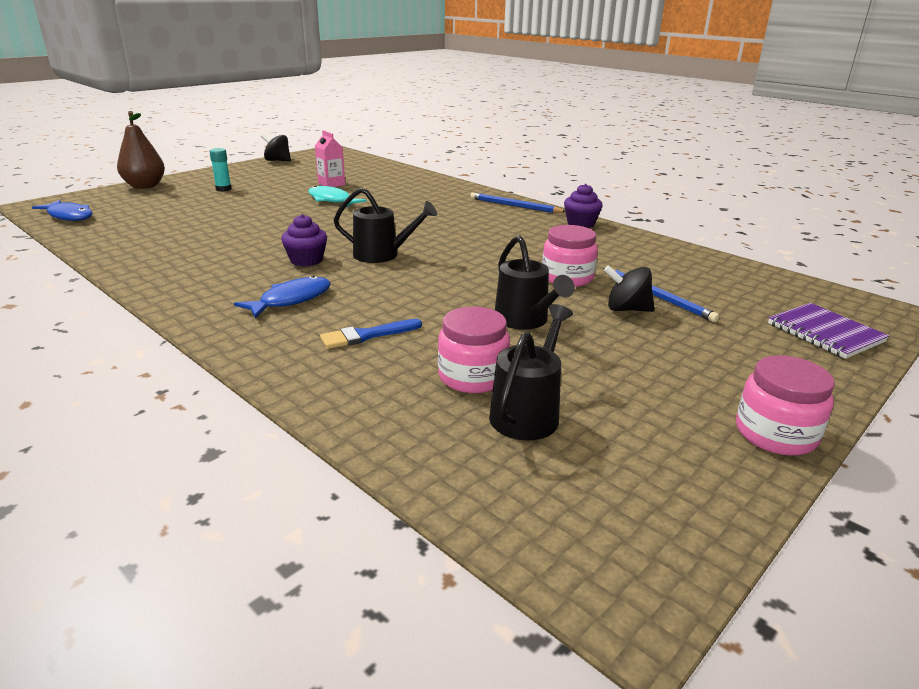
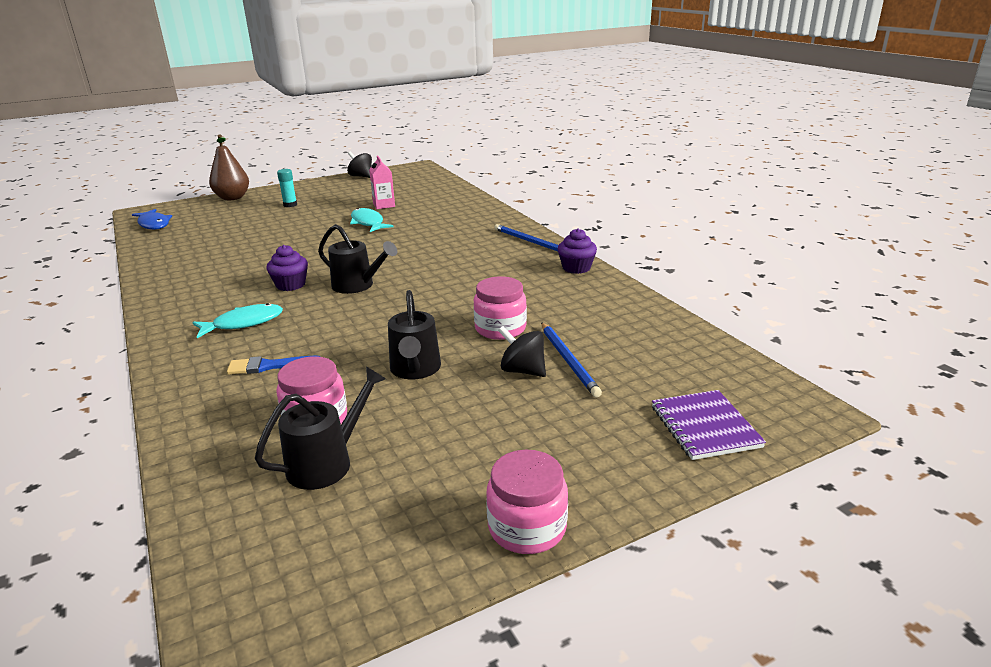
camera: 20 degrees right, 0 degrees up
(291, 300) = (244, 323): blue fish -> turquoise fish

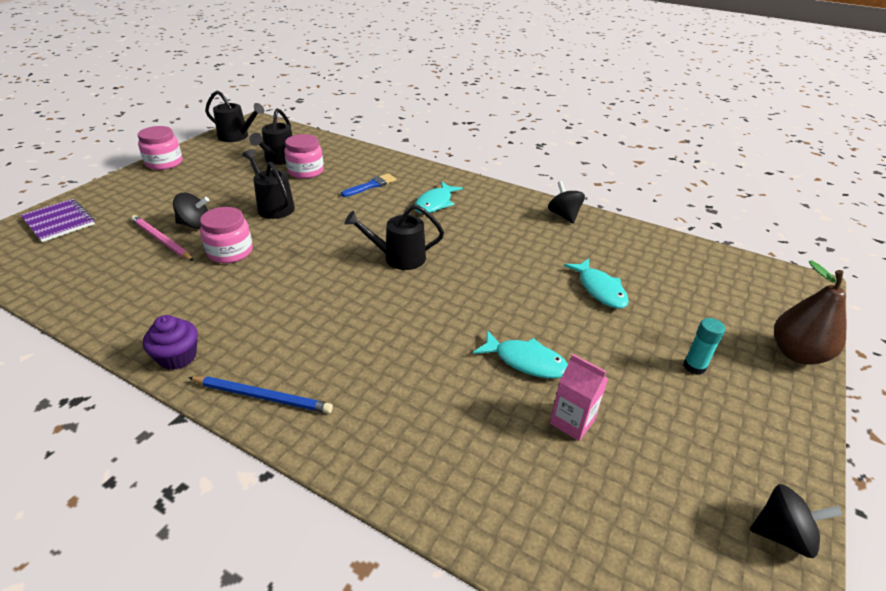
camera: 145 degrees right, 10 degrees up
(154, 224) = (741, 270): blue fish -> none
(163, 281) = (564, 215): none -> black spinning top
(260, 236) = (599, 289): none -> turquoise fish
(290, 285) = (458, 241): purple cupcake -> none
(335, 580) = (237, 137): none -> black watering can
(568, 361) = (161, 240): blue pencil -> pink pencil

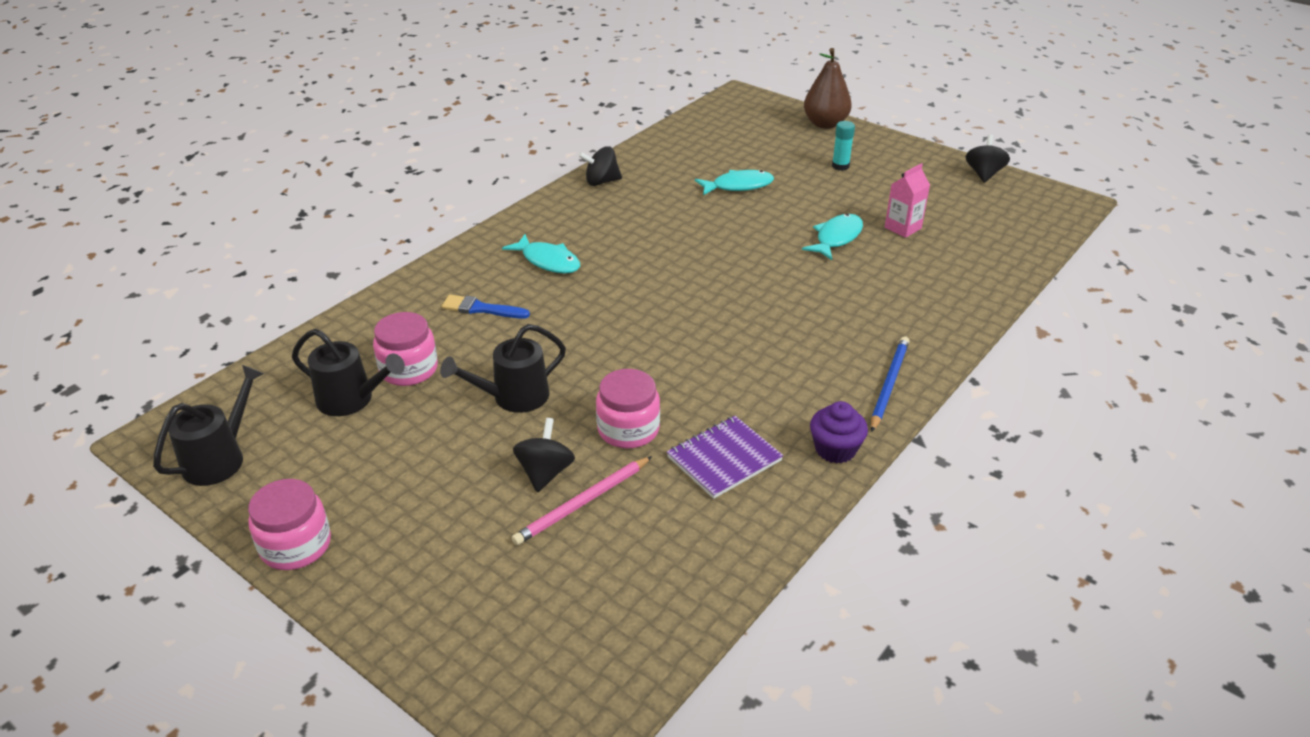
camera: 80 degrees left, 0 degrees up
(59, 222) = (490, 647): purple notebook -> purple notebook (724, 459)
(371, 185) = (481, 309): blue brush -> blue brush turned 45 degrees counterclockwise
(398, 258) = (666, 295): black watering can -> none

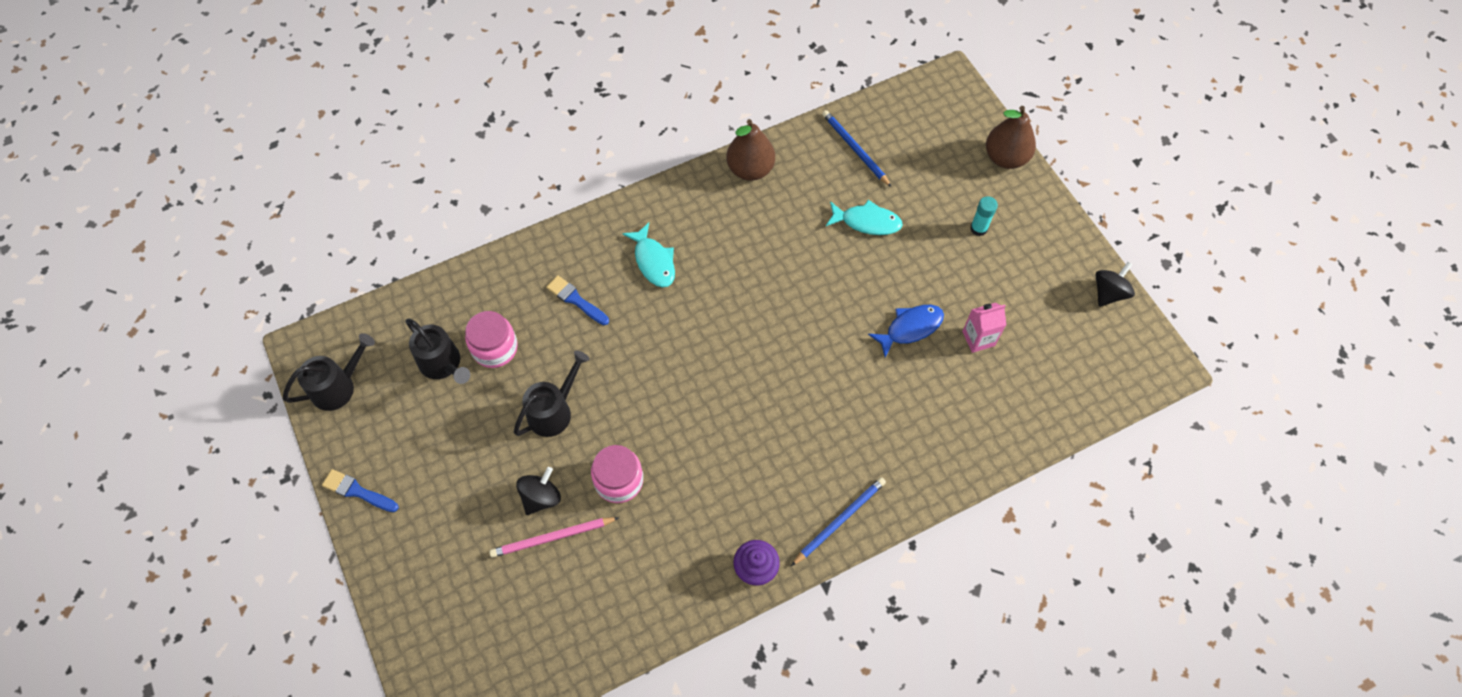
camera: 25 degrees right, 25 degrees up
(296, 545) = (357, 491): pink jar -> blue brush
(513, 397) = (554, 411): black watering can -> black watering can turned 135 degrees clockwise
(601, 182) = (750, 169): black spinning top -> brown pear
(690, 148) = (855, 149): none -> blue pencil
(724, 459) = (670, 541): purple notebook -> none
(836, 238) = (910, 328): turquoise fish -> blue fish

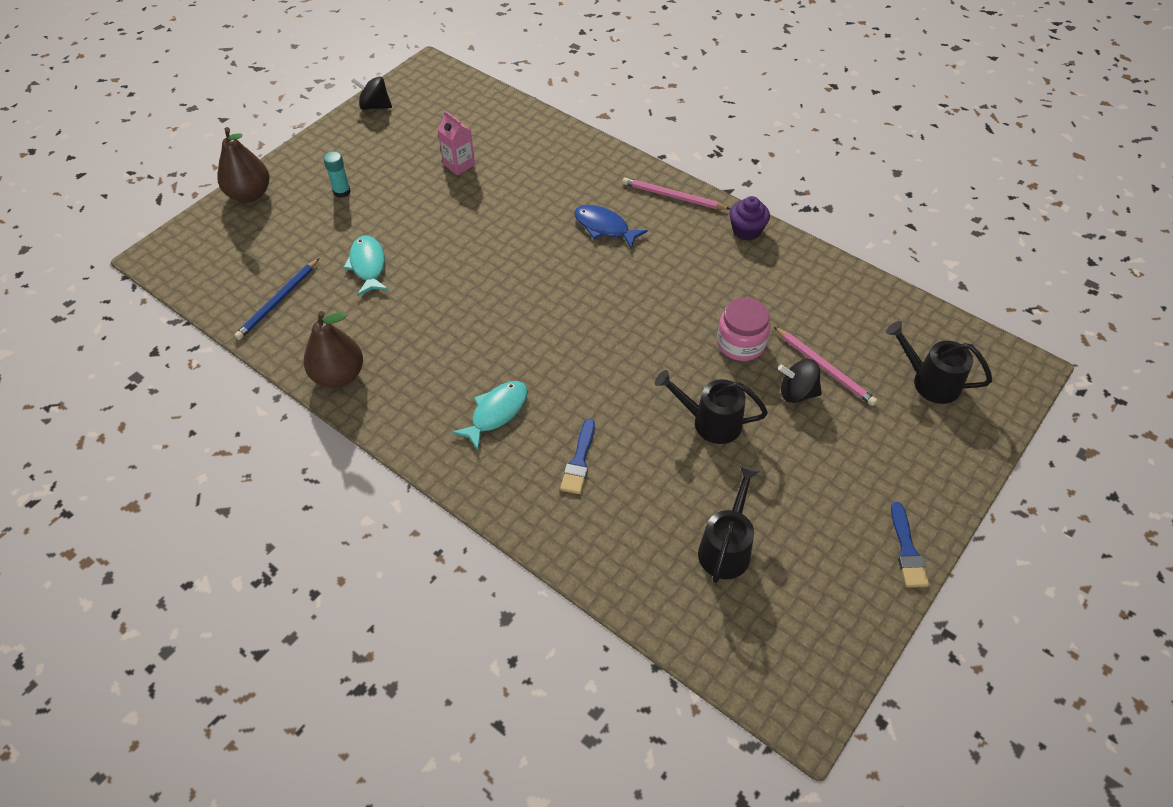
camera: 115 degrees left, 10 degrees down
(339, 386) = (819, 641): black watering can -> black watering can (929, 381)
(495, 348) = (677, 508): pink jar -> none
(839, 520) = (673, 196): blue pencil -> pink pencil
(910, 328) = (471, 206): blue fish -> blue fish (604, 227)

